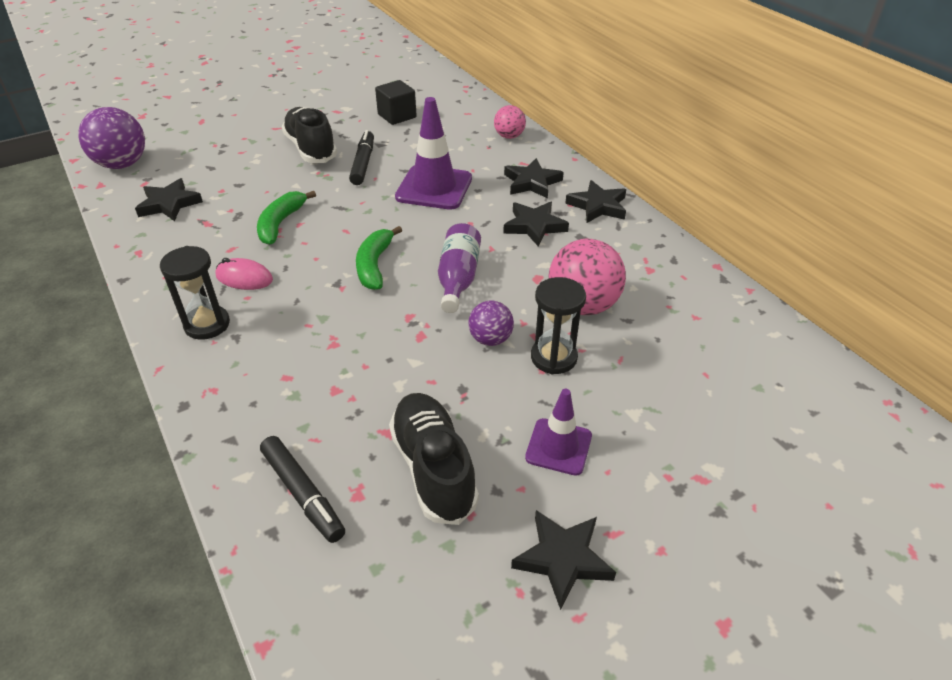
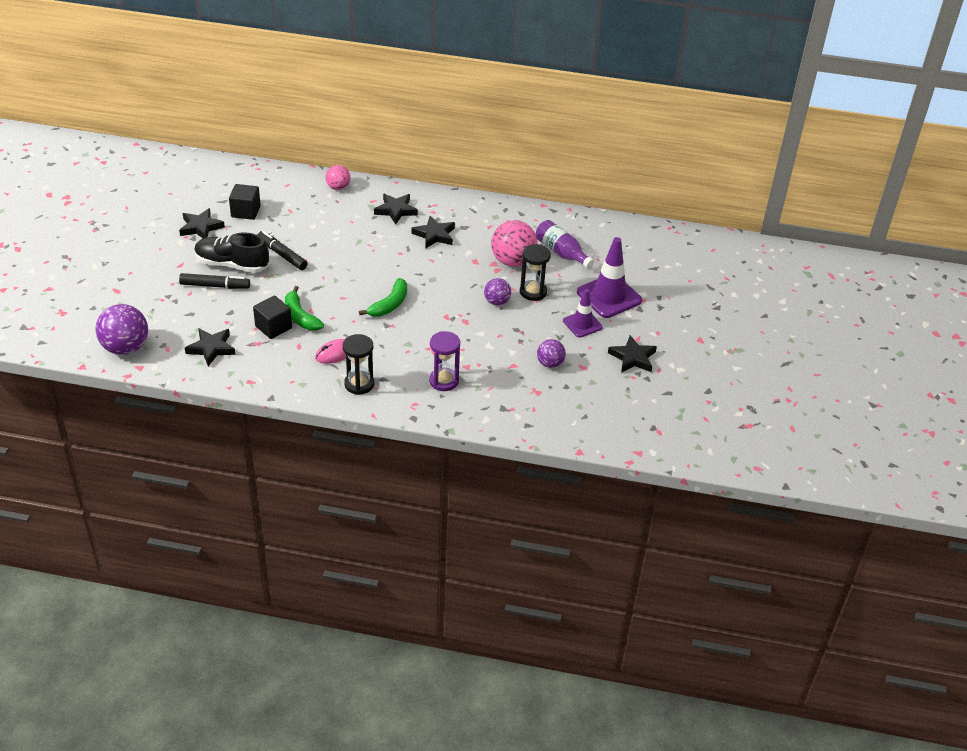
camera: 50 degrees left, 0 degrees up
(244, 218) = (273, 327): none -> black cube
(284, 388) = (444, 381): none -> purple hourglass
(303, 494) = (518, 407): black marker -> black marker (215, 286)
(374, 265) = (389, 304): green banana -> green banana turned 105 degrees counterclockwise
(433, 468) = (550, 363): black shoe -> purple ball
(434, 188) = (349, 245): purple traffic cone -> purple traffic cone (609, 296)
(458, 278) = (440, 285): purple bottle -> purple bottle (561, 253)
(598, 206) = (449, 204): black star -> black star (201, 227)

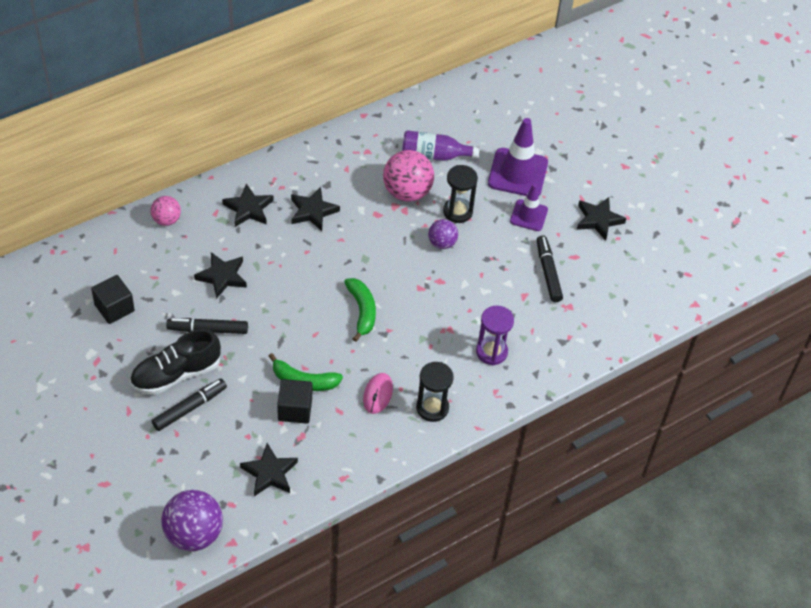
camera: 45 degrees left, 10 degrees up
(201, 227) = (94, 356): black star -> black star (222, 276)
(550, 363) = (548, 272): purple ball -> black marker

